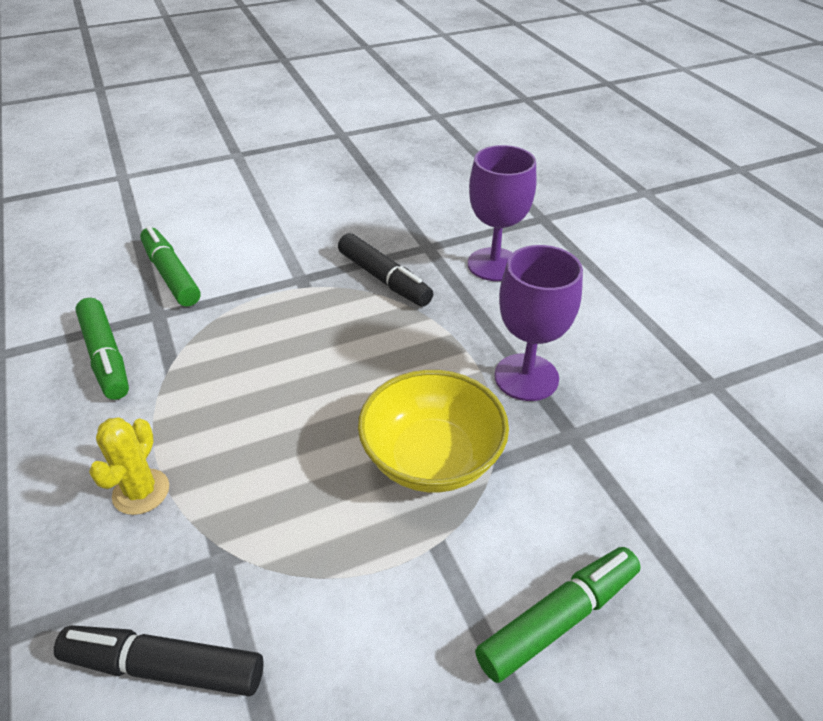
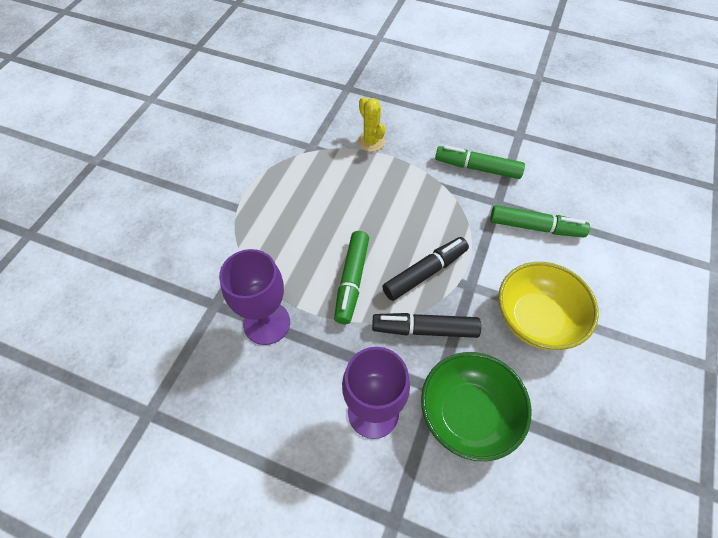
camera: 135 degrees right, 15 degrees up
(164, 667) = (289, 116): black marker -> black marker (425, 272)
(424, 225) = (468, 414): none -> green bowl
(432, 458) = (273, 239): yellow bowl -> yellow bowl (536, 319)
(558, 619) = (167, 216): green marker -> green marker (351, 281)

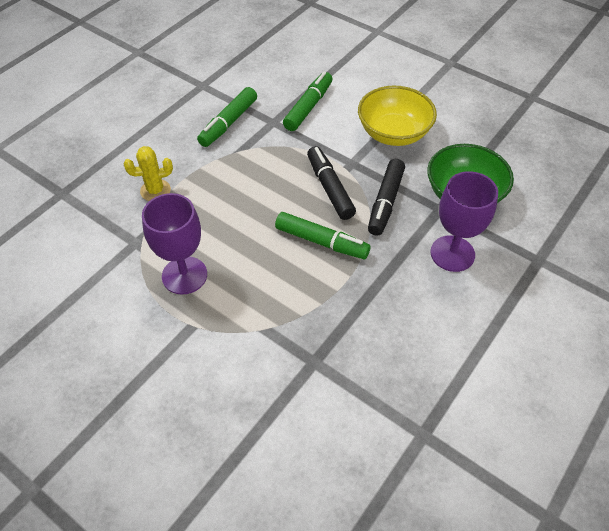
camera: 75 degrees left, 5 degrees down
(267, 323) = (348, 317): purple goblet -> purple goblet (184, 275)

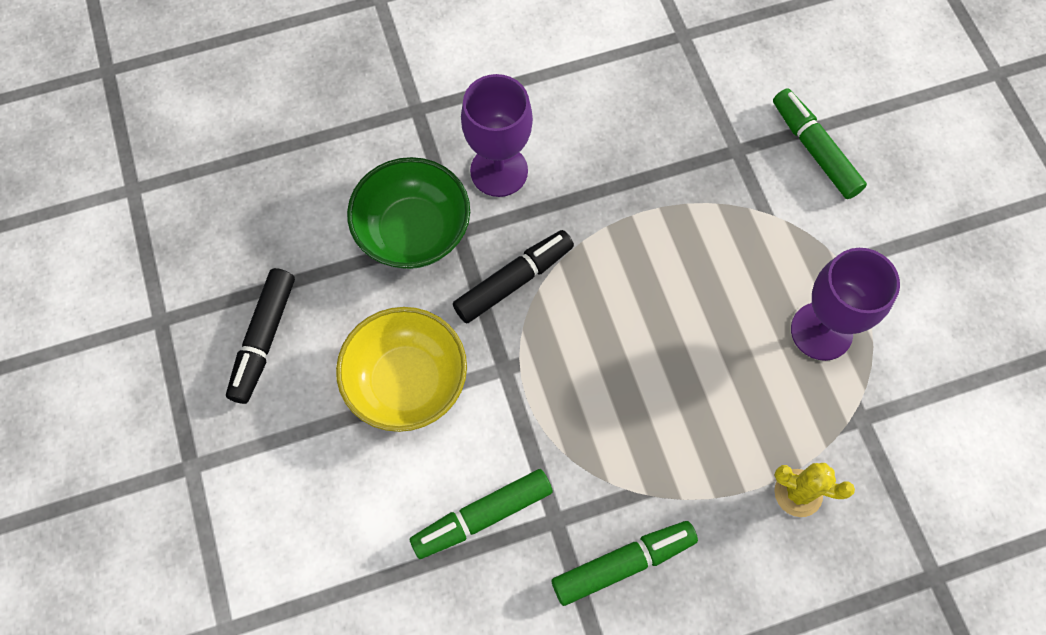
camera: 145 degrees left, 15 degrees up
(321, 242) = (632, 275): green marker -> green marker (814, 149)
(330, 188) = (564, 346): black marker -> black marker (263, 339)

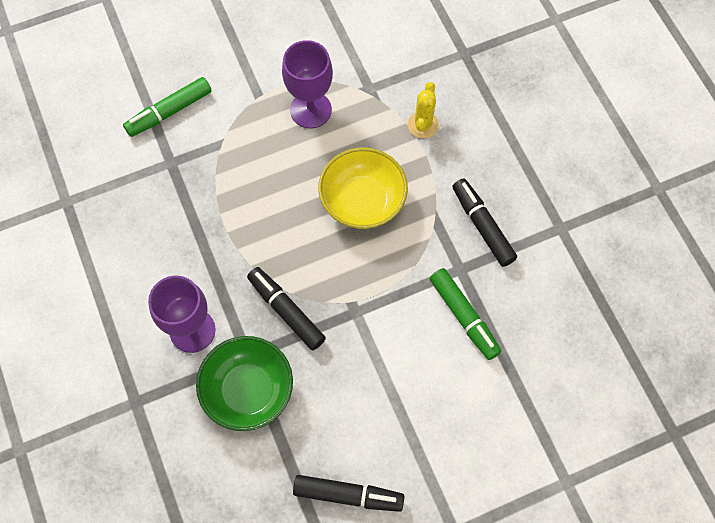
camera: 95 degrees left, 0 degrees up
(406, 382) = (372, 380): yellow bowl -> yellow bowl (362, 201)
(623, 564) = (482, 226): green marker -> black marker

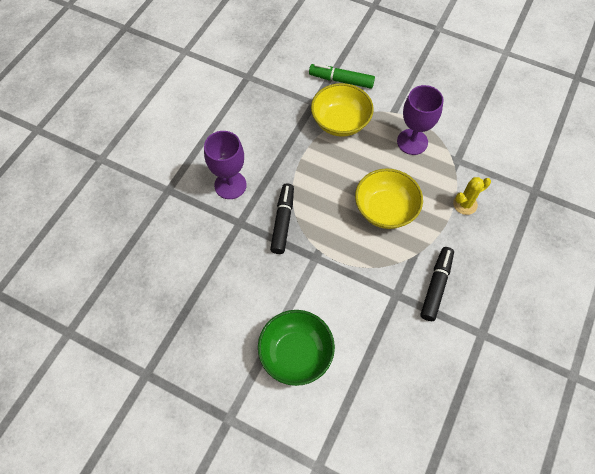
camera: 50 degrees right, 5 degrees down
(221, 157) = (340, 122): none -> yellow bowl
(248, 390) = (220, 238): green bowl -> green bowl (296, 353)
(348, 495) = (203, 338): black marker -> none
(464, 316) = (368, 320): green marker -> none

